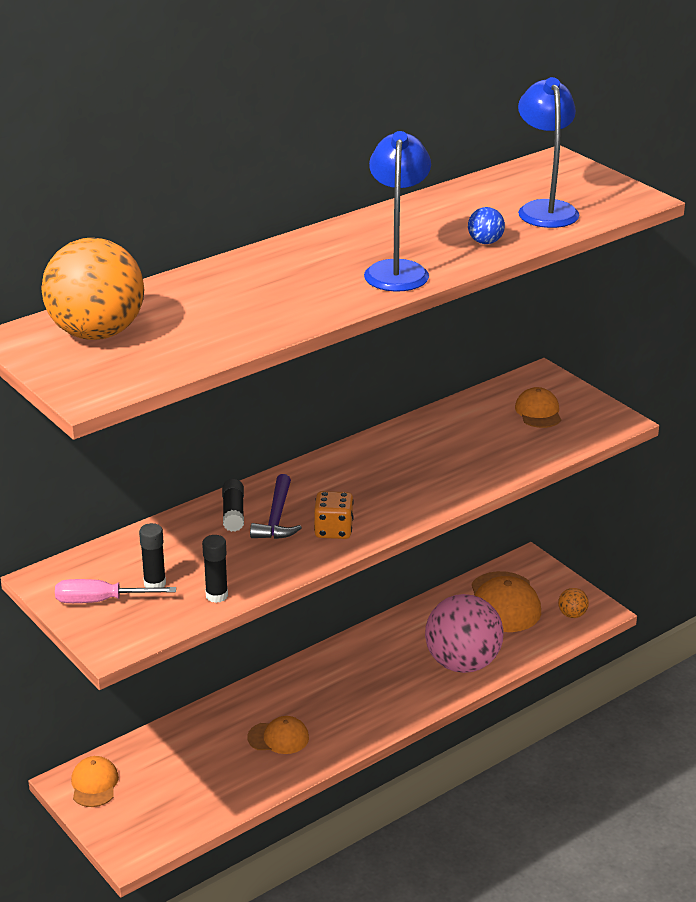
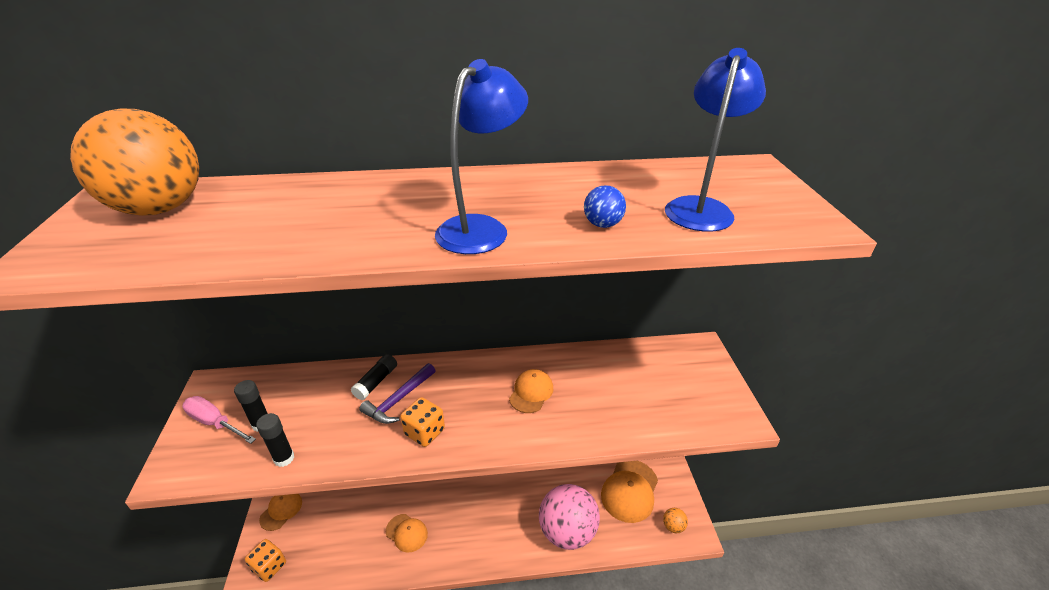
camera: 30 degrees right, 5 degrees up
(140, 830) = (269, 566): none -> orange dice
(538, 412) = (676, 381): orange cap -> orange cap (531, 392)

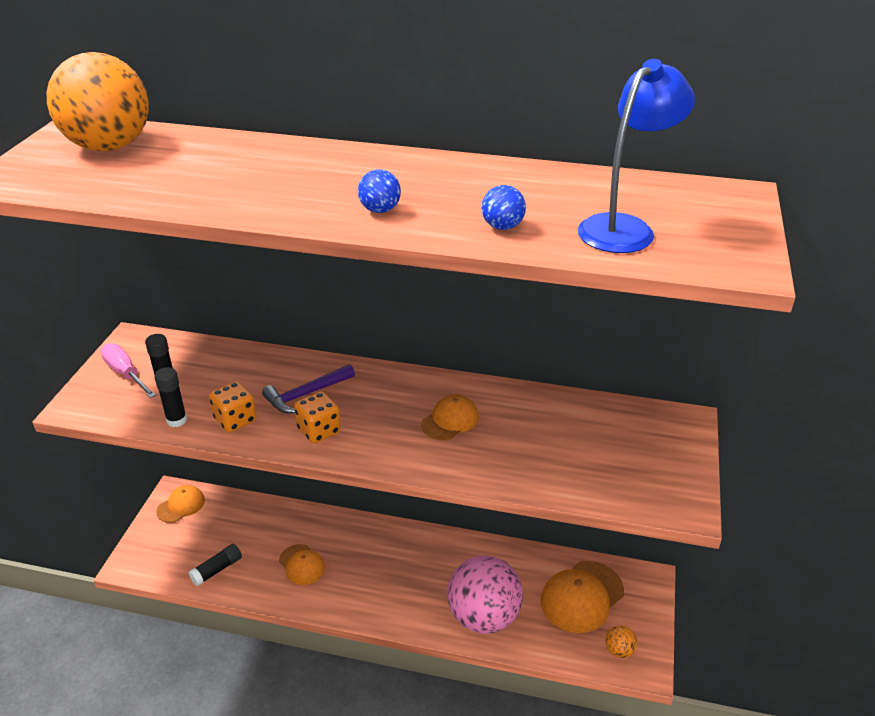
camera: 20 degrees right, 0 degrees up
(269, 566) = (154, 555): orange dice -> orange dice (235, 420)
(376, 382) = (290, 372): black glue stick -> black glue stick (217, 570)
(481, 228) = (380, 210): blue lamp -> blue ball

